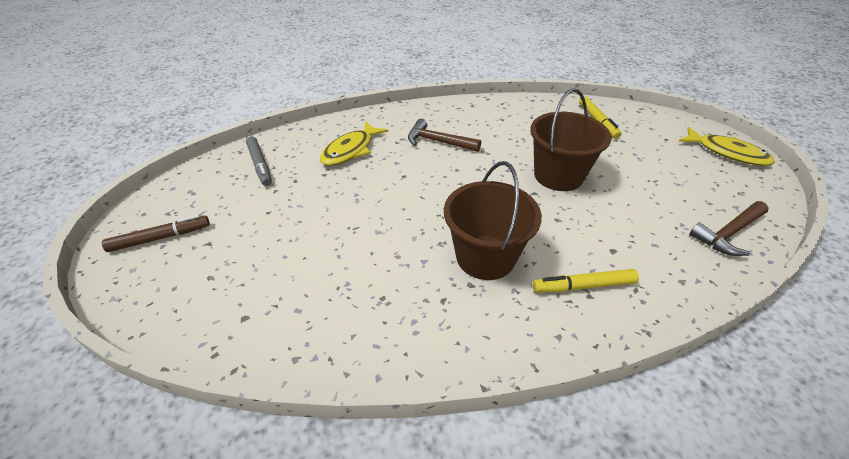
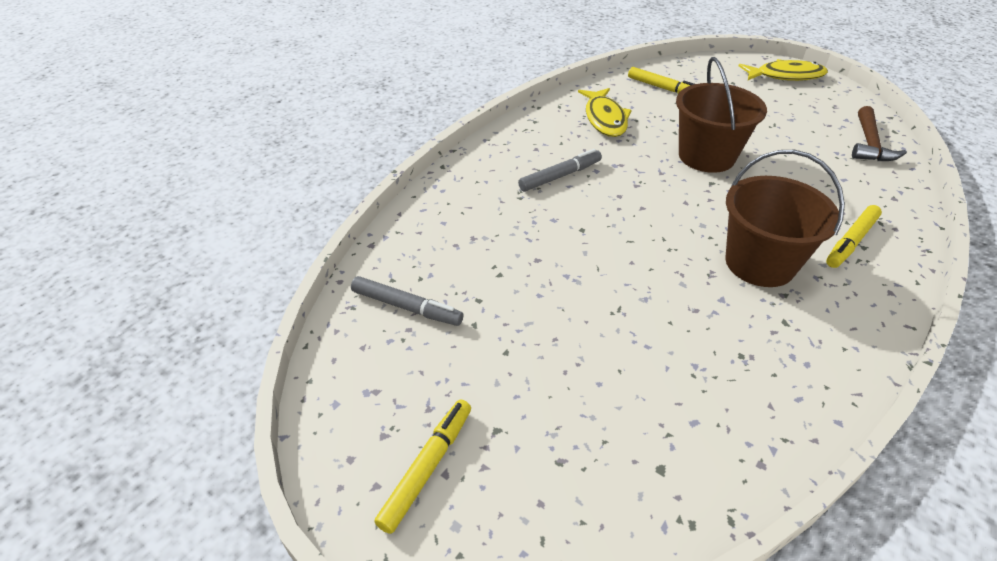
camera: 40 degrees left, 0 degrees up
(160, 238) = (427, 467): brown marker -> yellow marker
(351, 150) = (486, 232): yellow fish -> yellow fish (605, 119)
(438, 142) = (560, 176): brown hammer -> grey marker

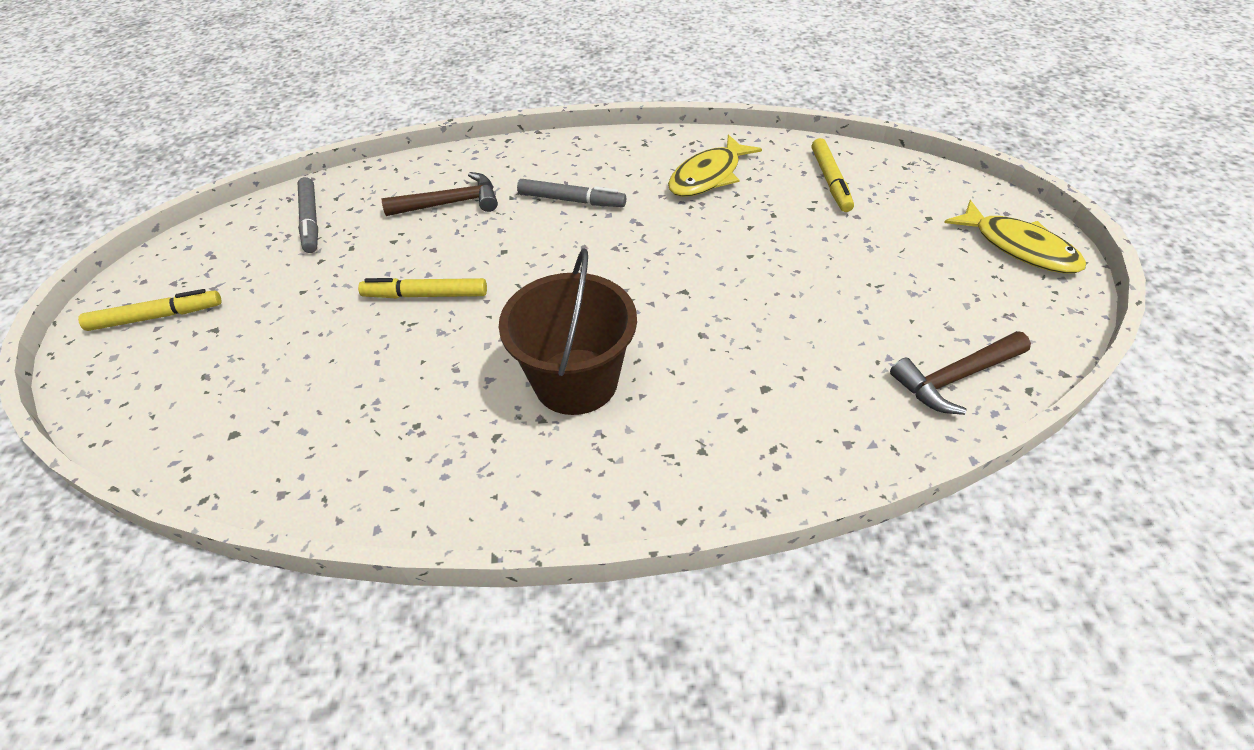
camera: 50 degrees right, 5 degrees up
(489, 226) = (451, 203): none -> brown hammer
(706, 156) = (731, 266): brown bucket -> none
(851, 241) = (699, 436): yellow marker -> yellow marker (425, 295)

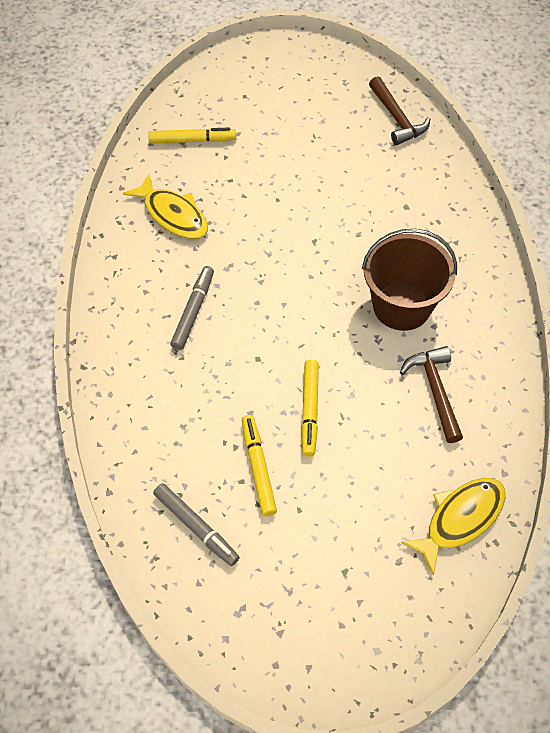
camera: 90 degrees left, 10 degrees up
(156, 317) = (327, 630): yellow marker -> yellow marker (258, 468)
(310, 221) = (196, 527): grey marker -> grey marker turned 60 degrees clockwise
(451, 203) = (184, 406): brown hammer -> brown hammer (435, 390)
(1019, 247) = (281, 61): yellow fish -> yellow fish (460, 519)

